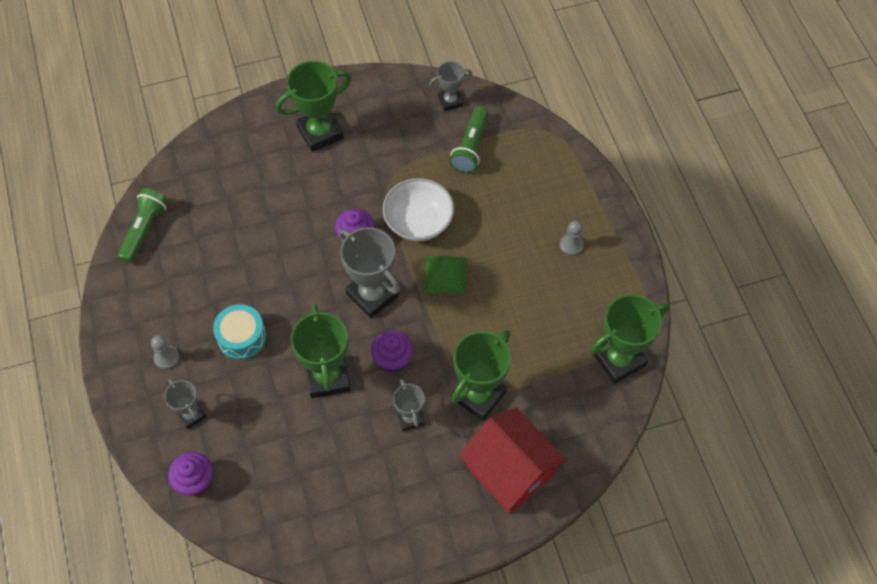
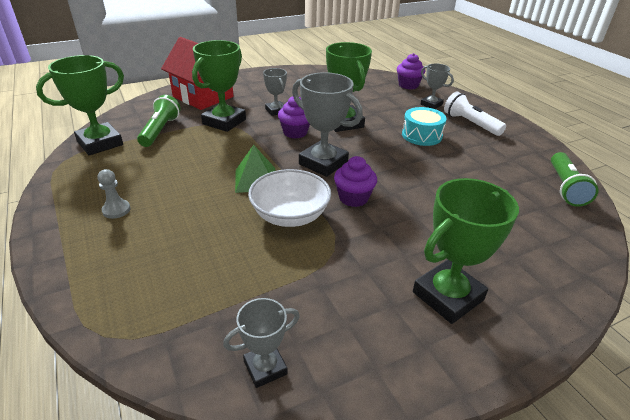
camera: 170 degrees right, 25 degrees down
(166, 358) = (470, 124): grey pawn -> white flashlight
(470, 147) = (230, 299): green flashlight -> green flashlight (160, 130)

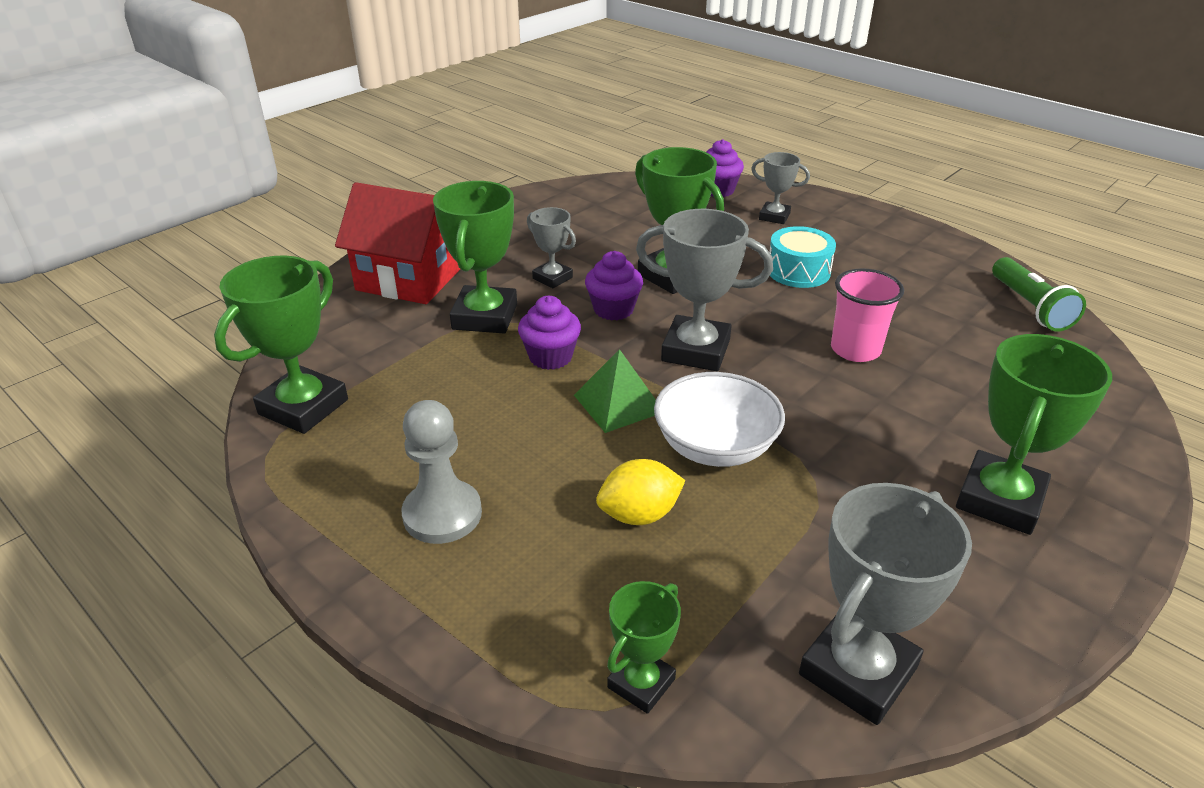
camera: 20 degrees left, 0 degrees up
(116, 210) = (442, 514): grey pawn -> grey pawn, size x1.71
(135, 329) = (641, 683): none -> green trophy
(160, 130) = (390, 358): green flashlight -> none
(215, 239) = (639, 515): none -> yellow lemon
(265, 367) = (857, 671): grey trophy -> grey trophy, size x1.78
(353, 198) = (781, 395): purple cupcake -> purple cupcake (550, 357)
(422, 185) = (855, 350): none -> pink cup
(470, 124) = (849, 237): white flashlight -> none

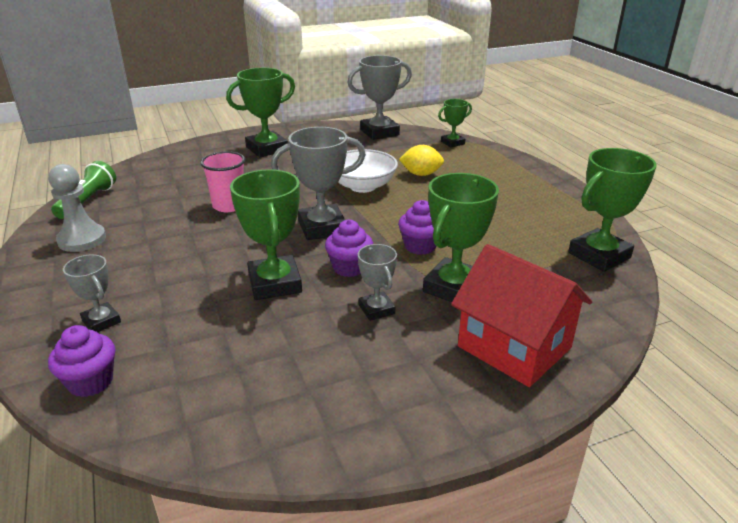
camera: 155 degrees left, 5 degrees down
(442, 514) = (514, 192): grey pawn -> grey pawn (82, 239)
(618, 403) = (396, 213): green pyramid -> none
(696, 350) = (322, 227): grey trophy -> grey trophy turned 60 degrees counterclockwise
(798, 271) = (177, 261): turquoise drum -> none

